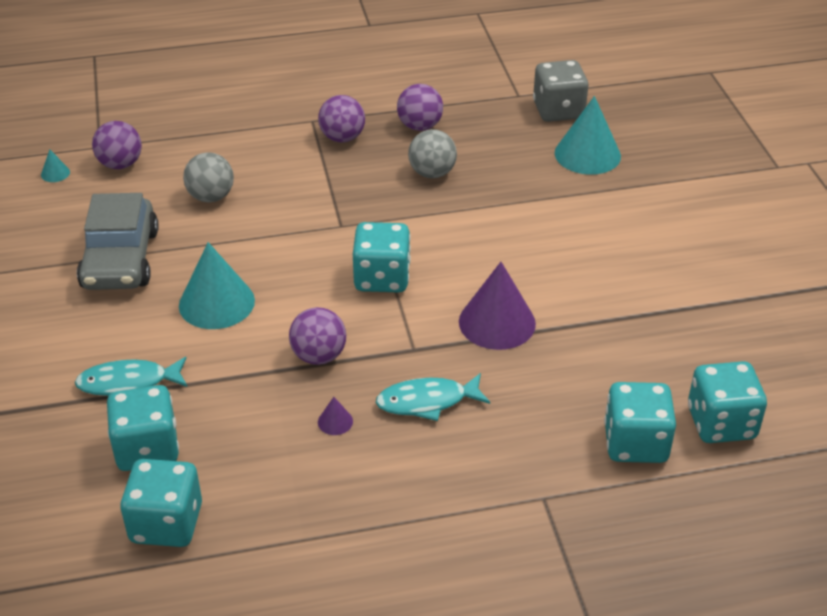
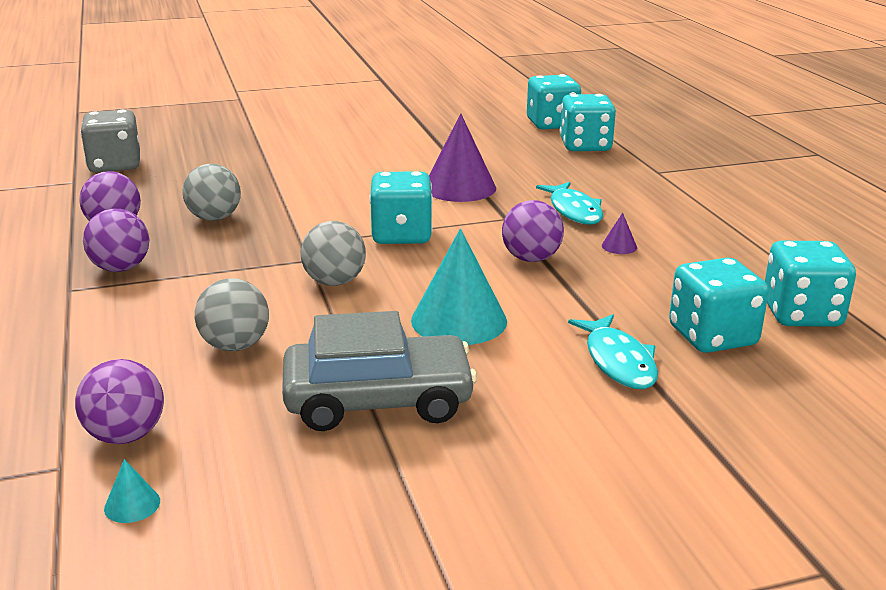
camera: 95 degrees left, 15 degrees down
(297, 239) = (334, 282): none -> grey ball
(587, 154) = (200, 155): turquoise cone -> none

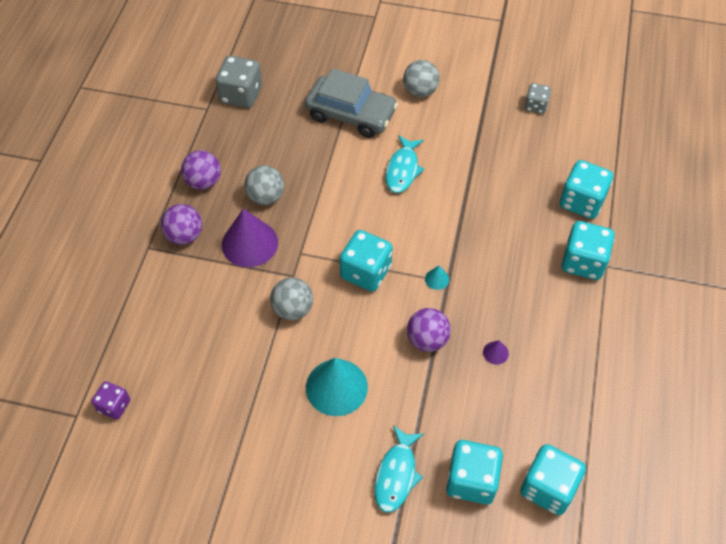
camera: 30 degrees right, 30 degrees up
(126, 435) = (114, 406): purple ball -> purple dice
(132, 504) = (93, 462): turquoise cone -> turquoise cone (437, 279)
(235, 346) = (203, 351): grey ball -> grey ball (420, 91)
(378, 400) = (246, 440): grey car -> grey car (351, 114)
(459, 187) = (445, 225): purple cone -> purple cone (250, 243)
(471, 110) = (535, 106): none -> grey dice
(552, 124) = (582, 155): turquoise dice -> turquoise dice (583, 262)
(574, 211) = (500, 293): turquoise fish -> turquoise fish (403, 170)

